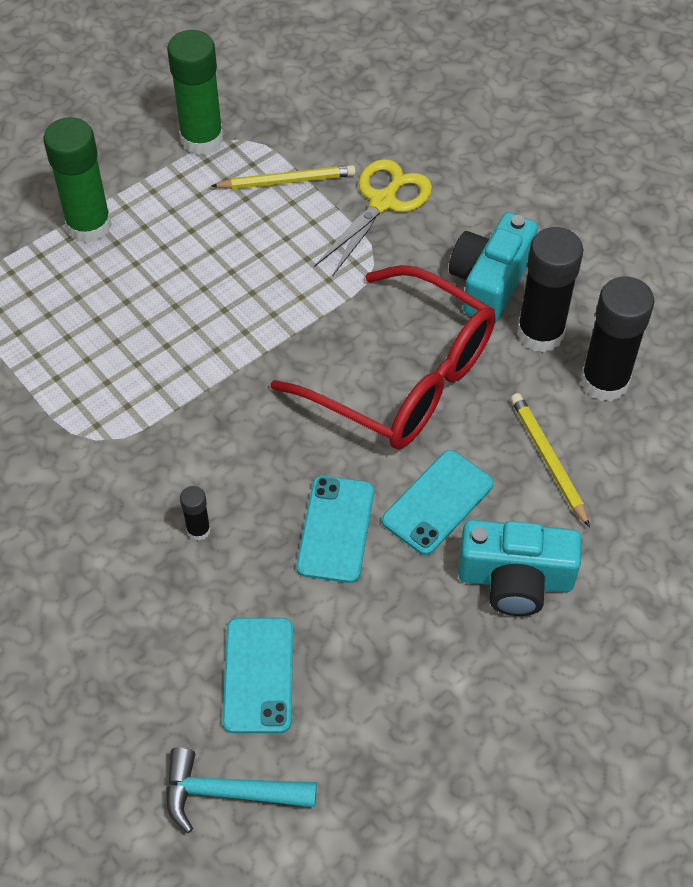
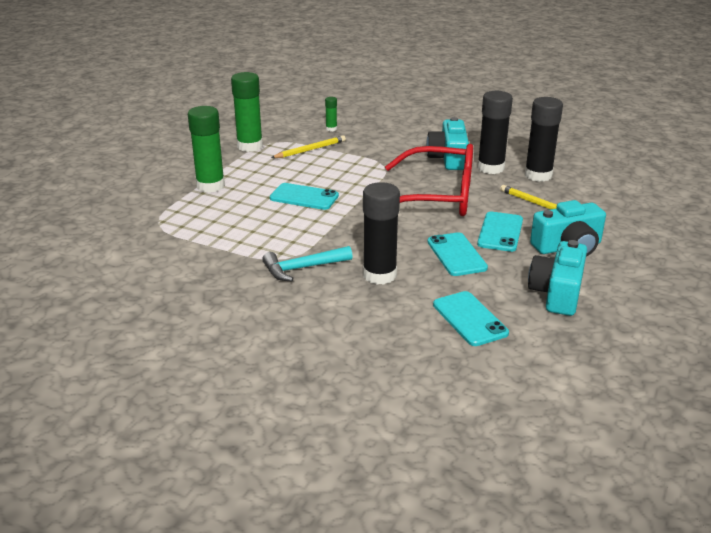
camera: 25 degrees left, 25 degrees down
(198, 530) = (379, 275): black glue stick -> black glue stick, size x2.16
(204, 304) = (304, 197): none -> turquoise phone
(229, 792) = (501, 370): turquoise hammer -> turquoise hammer (302, 268)
(355, 132) = (331, 129): none -> green glue stick
(383, 202) = (368, 146): yellow scissors -> none
(419, 675) = (557, 293): none -> turquoise camera

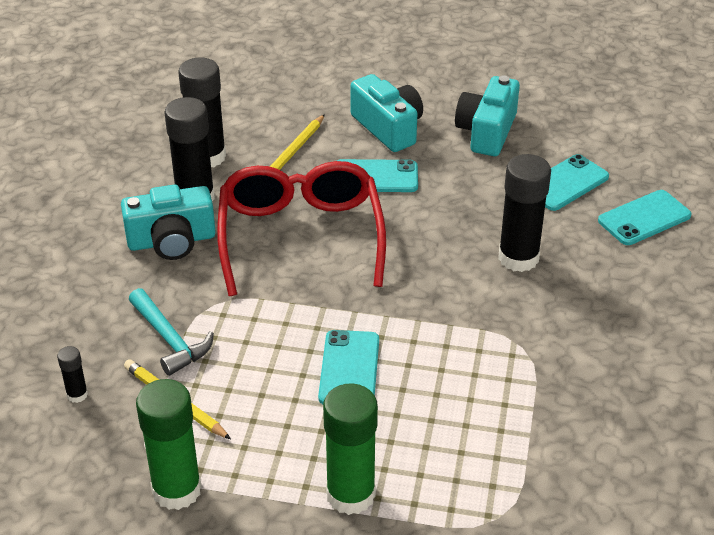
camera: 105 degrees left, 10 degrees up
(302, 268) = (538, 325): turquoise hammer -> turquoise hammer (170, 339)
(331, 129) = (77, 395): green glue stick -> black glue stick
(456, 255) = (443, 205): turquoise phone -> turquoise phone (644, 218)
(557, 293) = (487, 132): turquoise camera -> turquoise camera turned 105 degrees clockwise

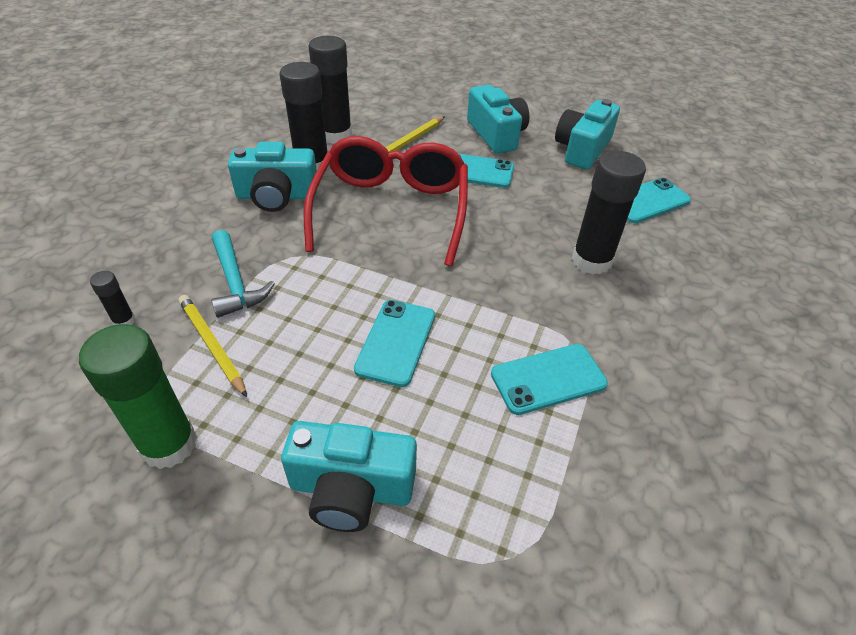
camera: 10 degrees right, 5 degrees up
(350, 494) = (351, 489): green glue stick -> turquoise camera
(644, 218) = (721, 243): turquoise phone -> turquoise phone (548, 379)

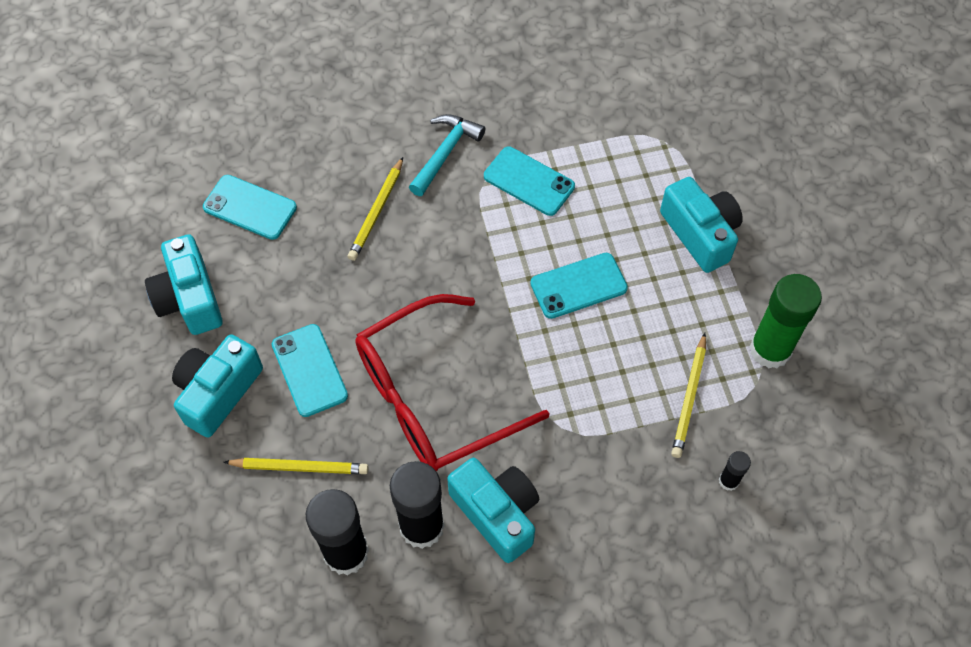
camera: 125 degrees left, 15 degrees up
(235, 282) = (624, 441): turquoise hammer -> turquoise hammer (445, 153)
(582, 149) = (189, 298): turquoise camera -> turquoise camera turned 75 degrees clockwise
(591, 260) = (377, 212): black glue stick -> yellow pencil

